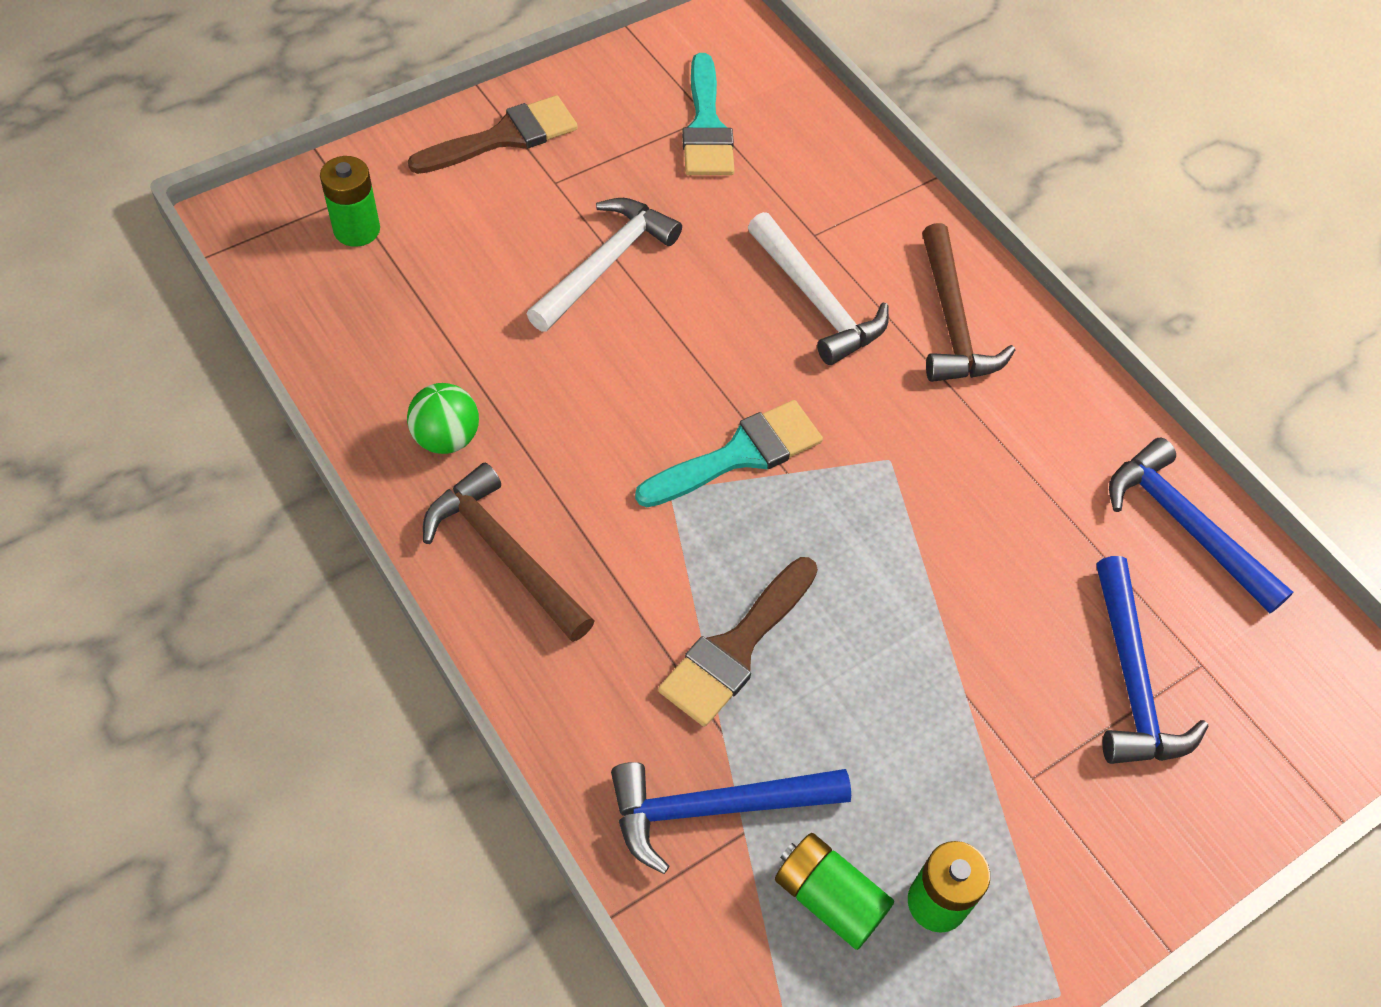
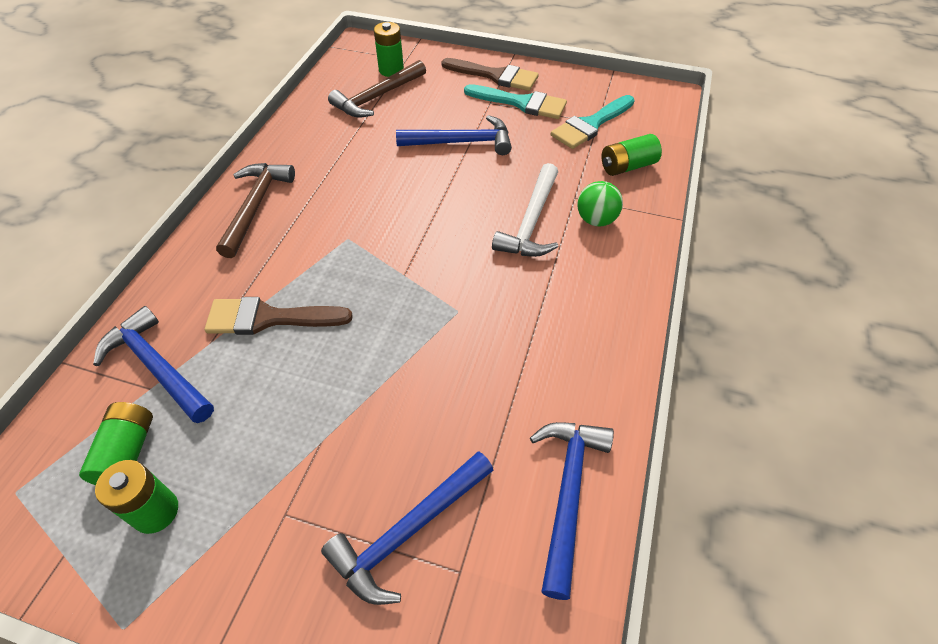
camera: 55 degrees right, 5 degrees down
(446, 438) = (304, 154): green ball -> green ball (596, 220)
(606, 264) = (461, 142): white hammer -> blue hammer
(739, 455) = (396, 250): turquoise brush -> turquoise brush (521, 103)
(812, 153) = (627, 166): none -> green battery
(951, 321) = (587, 282): brown hammer -> brown hammer (377, 97)

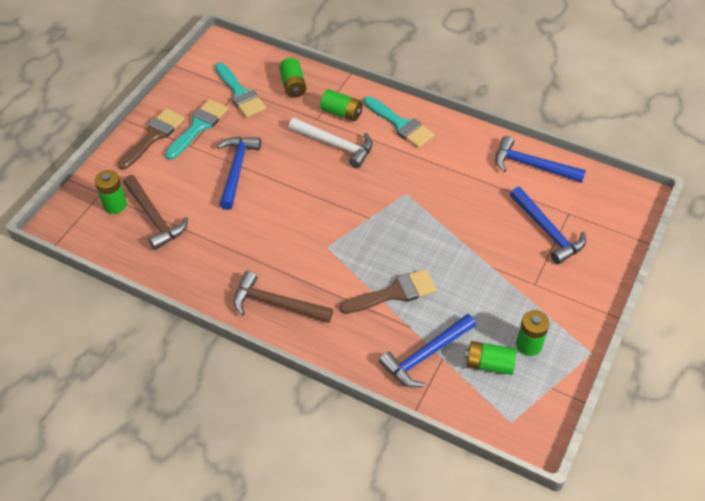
camera: 80 degrees left, 0 degrees up
(269, 318) = (394, 293): brown brush -> brown brush turned 120 degrees counterclockwise
(596, 220) = (341, 113): green ball -> green battery
(598, 288) = (400, 124): none -> turquoise brush

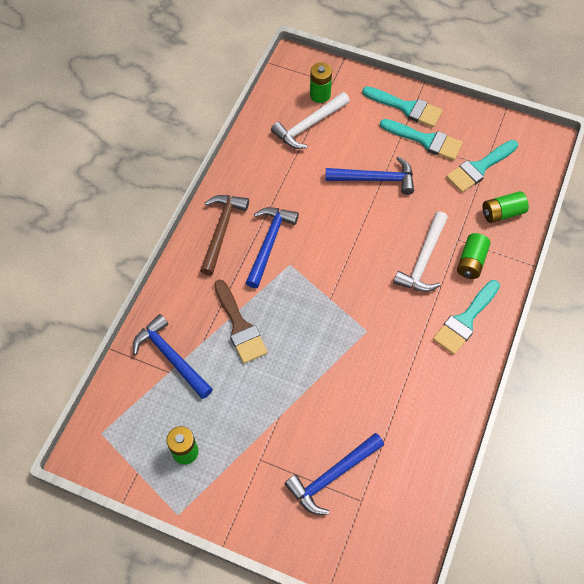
camera: 85 degrees right, 10 degrees up
(153, 136) = (406, 108): brown brush -> turquoise brush
(154, 218) = (308, 125): brown hammer -> white hammer
(489, 364) = (162, 414): green battery -> none
(532, 165) = (427, 462): blue hammer -> blue hammer (269, 243)

